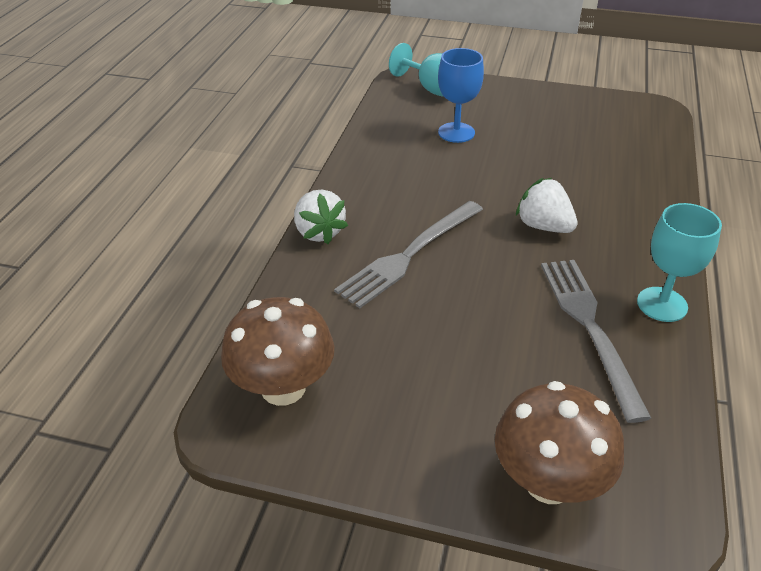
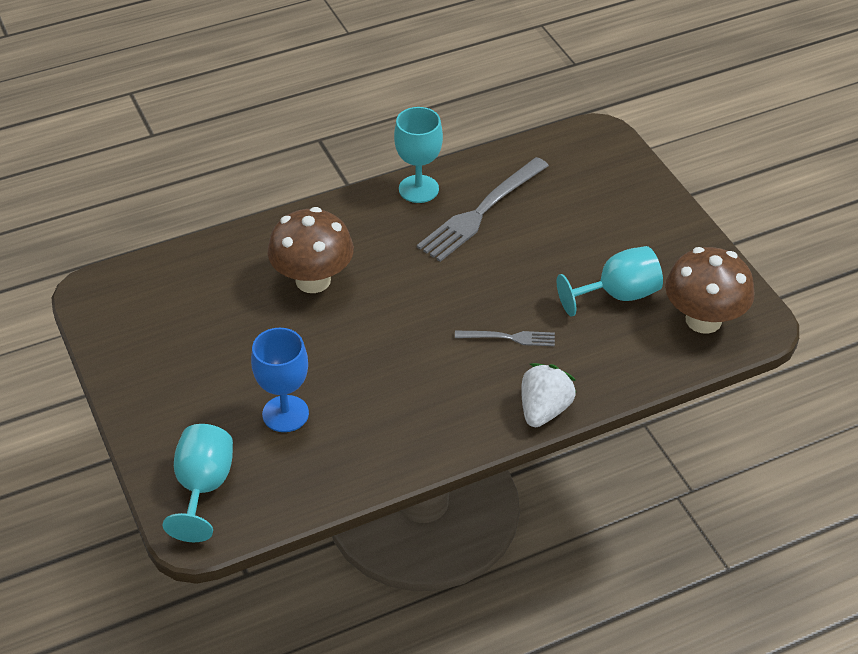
camera: 130 degrees left, 5 degrees up
(381, 349) = (618, 295): none -> turquoise goblet
(409, 255) = (509, 338): grey fork -> grey fork, size x0.52
(543, 226) = (387, 281): white strawberry -> none
(549, 482) = (624, 180): brown mushroom -> brown mushroom (313, 280)

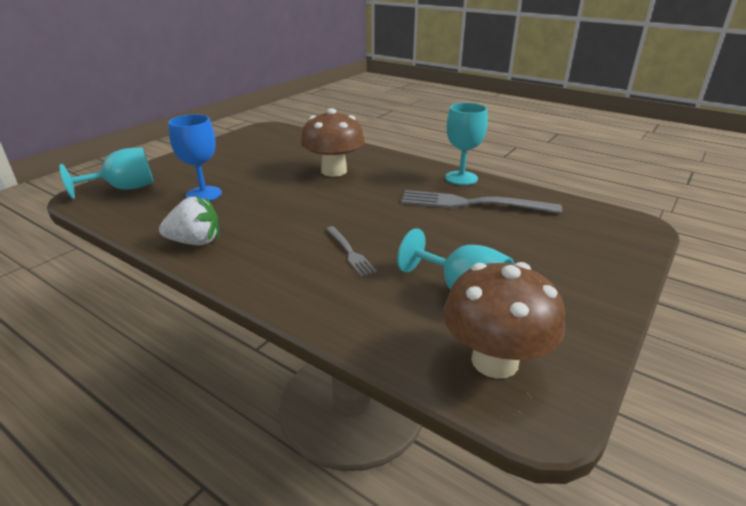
camera: 60 degrees right, 15 degrees down
(544, 410) = (276, 294): white strawberry -> white strawberry (195, 242)

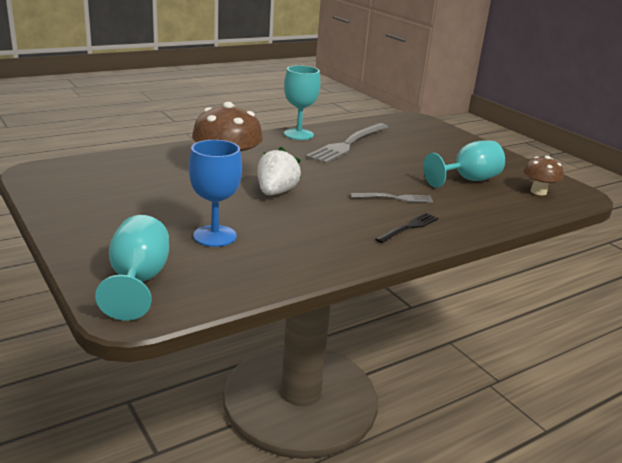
camera: 70 degrees left, 5 degrees down
(195, 242) = (330, 254): white strawberry -> white strawberry (276, 192)
(279, 271) = (409, 227): none -> black fork
(494, 361) = (538, 192): brown mushroom -> brown mushroom, size x0.56

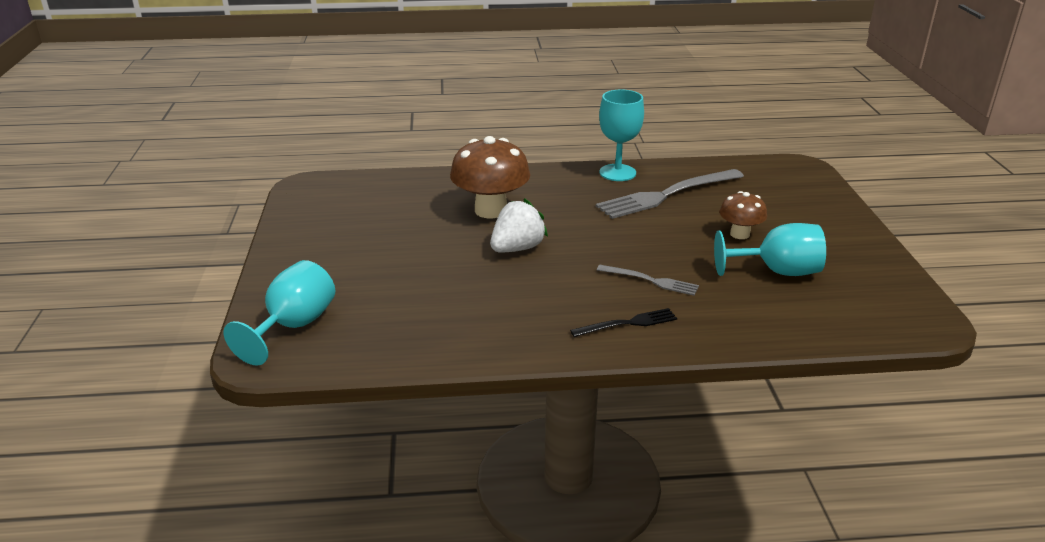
camera: 30 degrees right, 5 degrees up
(215, 236) = (406, 291): blue goblet -> none
(538, 192) = (864, 307): brown mushroom -> brown mushroom (739, 234)

